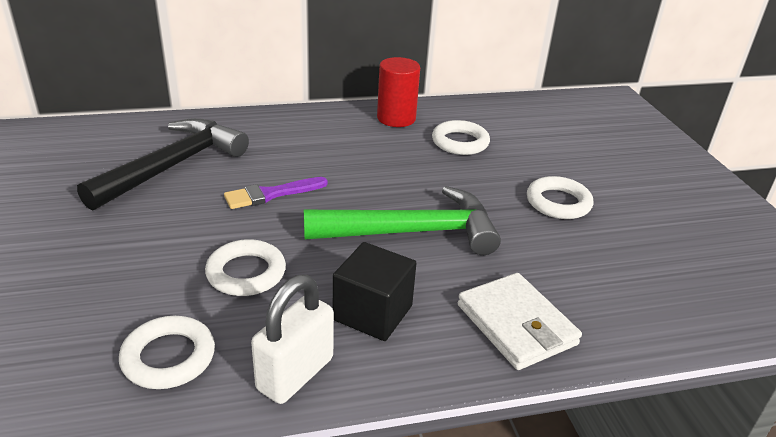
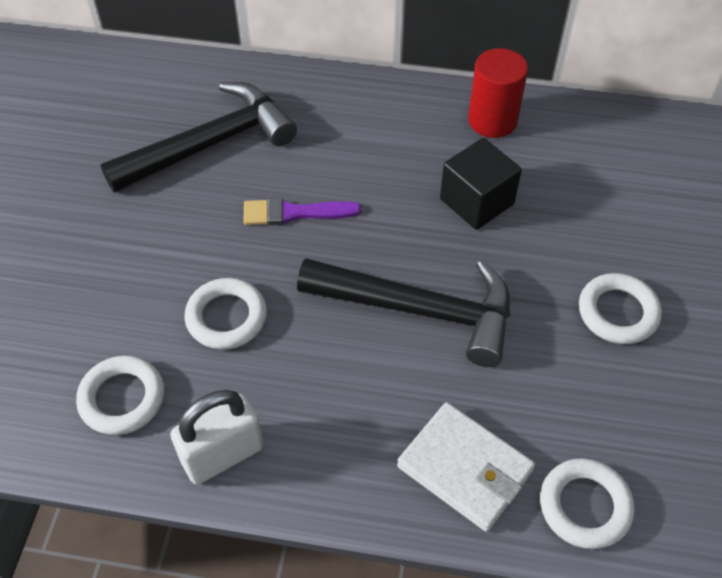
camera: 25 degrees right, 20 degrees up
(372, 313) = (326, 406): black cube -> black cube (476, 201)
(412, 232) = (419, 310): green hammer -> black hammer
(460, 142) = (551, 181): white ring -> white ring (584, 506)
(516, 324) = (465, 468): white wallet -> white wallet turned 45 degrees counterclockwise

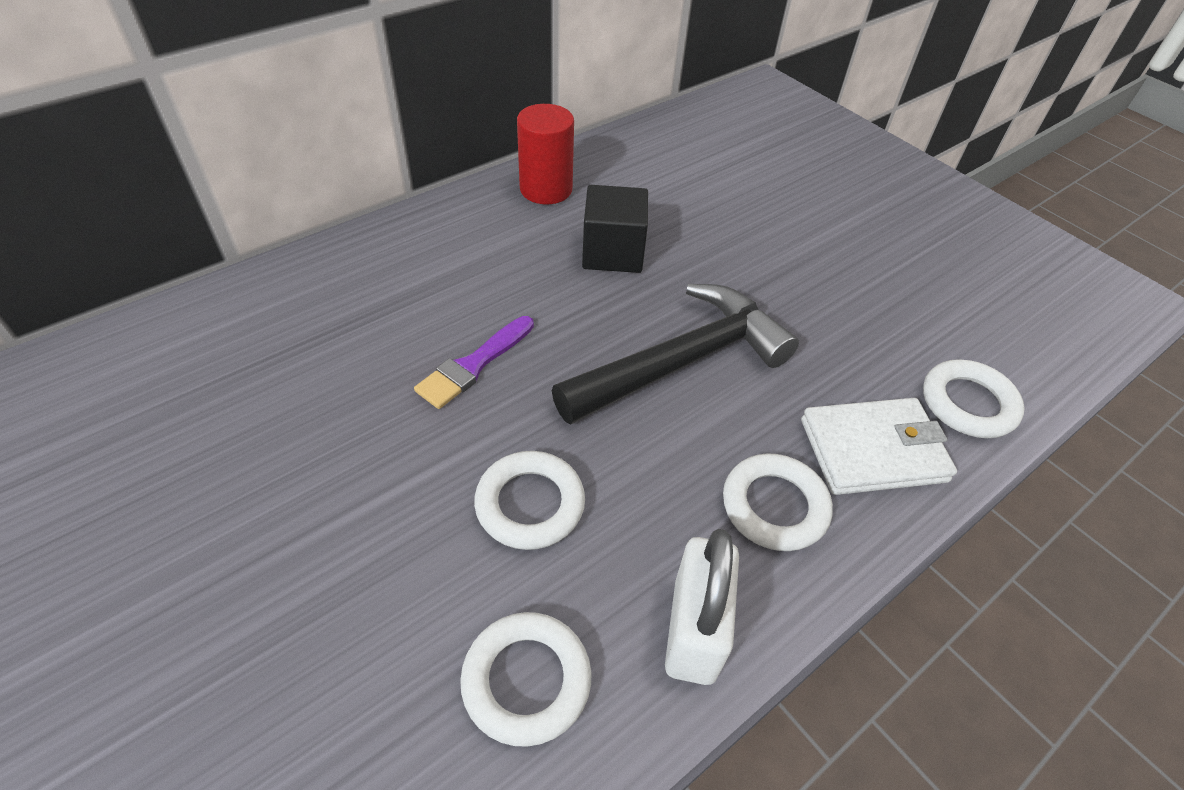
camera: 50 degrees left, 5 degrees down
(209, 144) = (305, 365): black hammer -> none
(618, 312) = (805, 260): white ring -> white ring (774, 506)

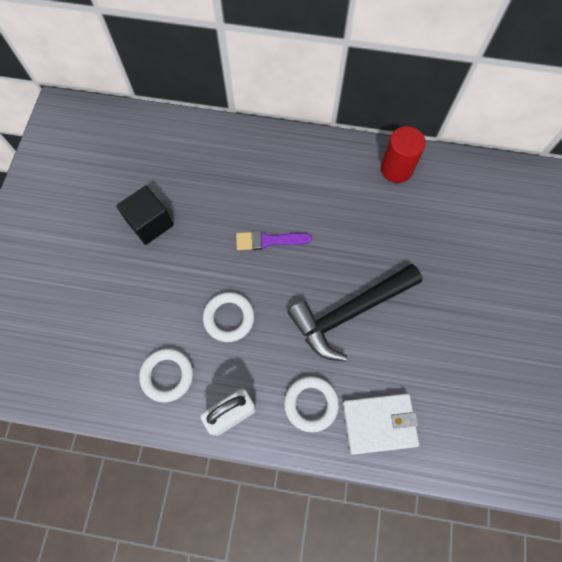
camera: 50 degrees right, 20 degrees up
(613, 252) = (386, 232): black cube -> black cube (150, 223)
(681, 362) = (350, 312): black hammer -> black hammer turned 135 degrees clockwise
(872, 450) = (379, 423): white wallet -> white wallet turned 45 degrees counterclockwise
(968, 404) = (451, 448): white ring -> none

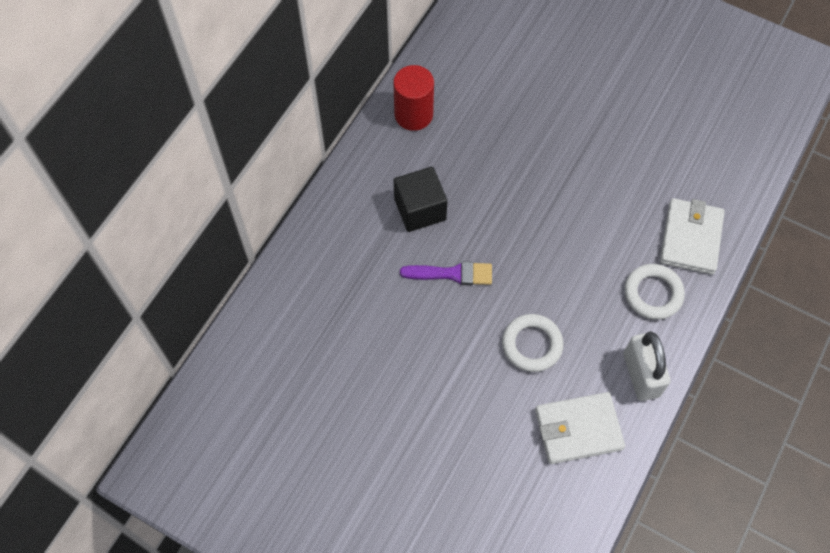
camera: 70 degrees left, 5 degrees down
(150, 223) = (378, 398): black cube -> black cube (420, 209)
(167, 375) = (578, 429): white ring -> white wallet
(268, 240) = (452, 274): purple brush -> purple brush turned 105 degrees counterclockwise
(350, 312) = (566, 222): black hammer -> none

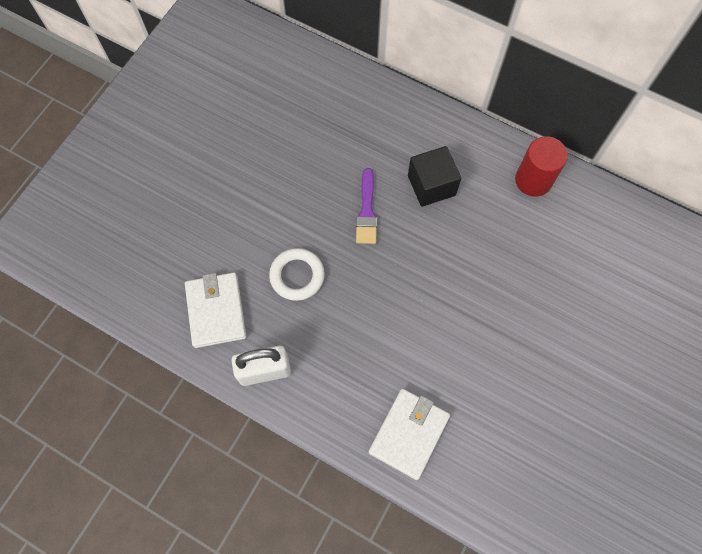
camera: 90 degrees right, 5 degrees up
(653, 294) = (347, 389): white ring -> none
(690, 238) = (408, 434): white wallet -> white wallet turned 75 degrees counterclockwise

